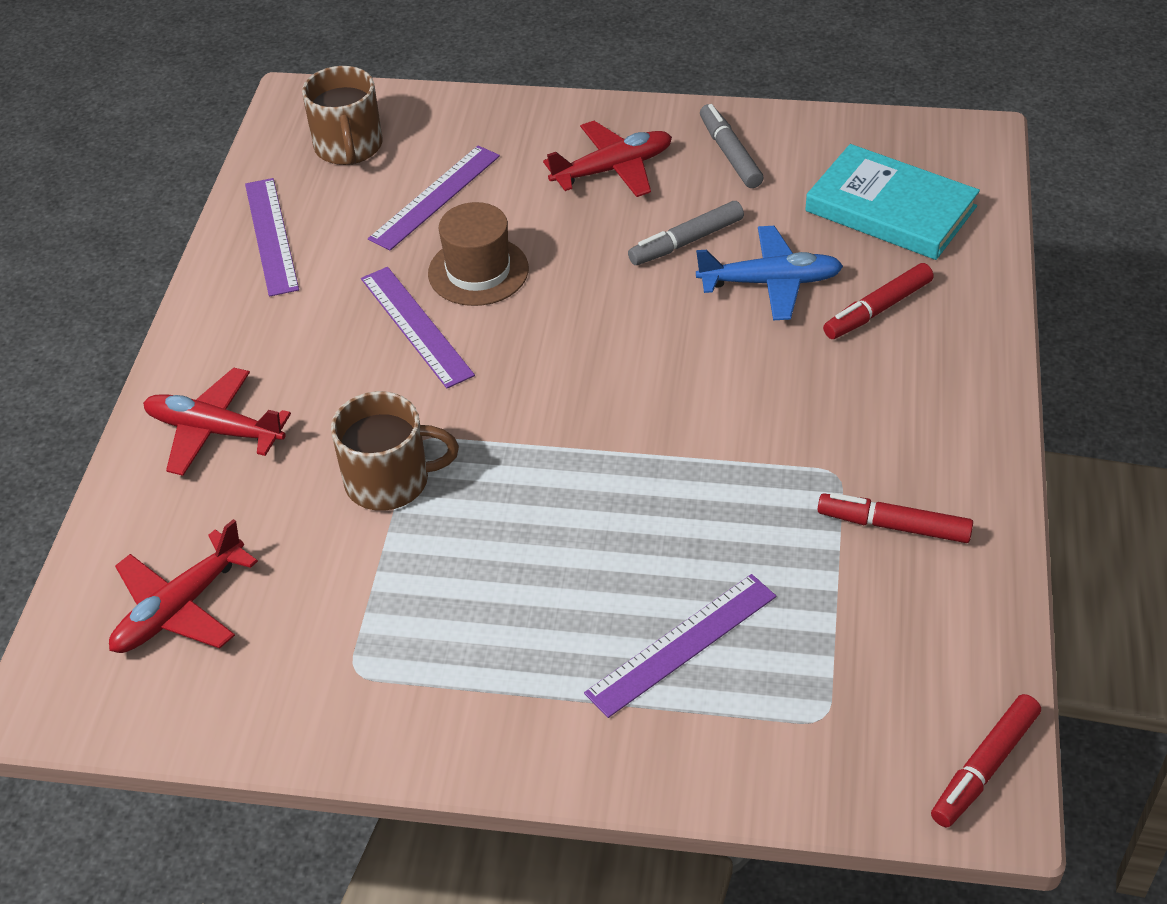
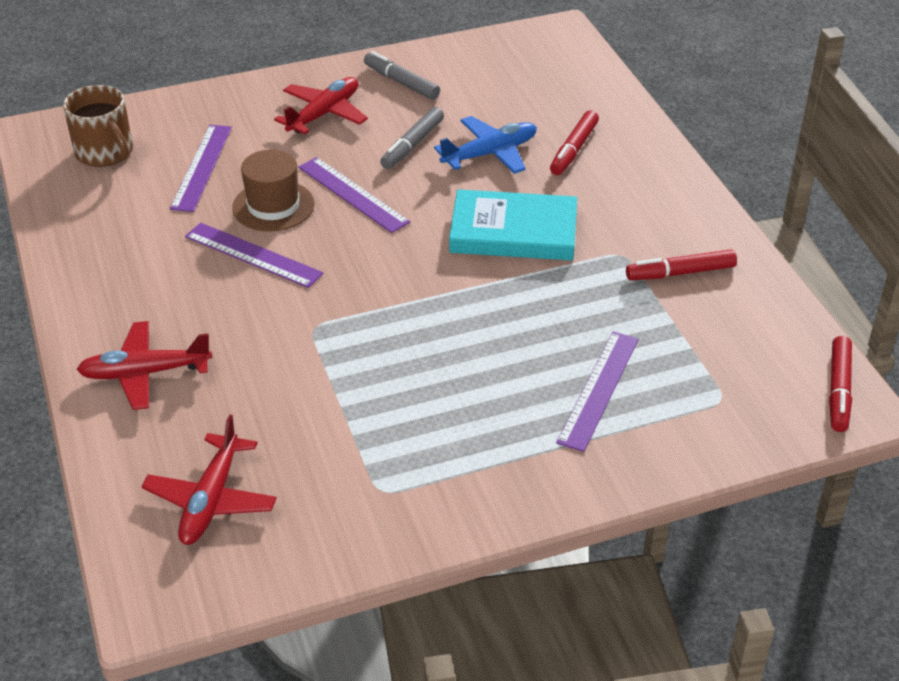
camera: 30 degrees left, 5 degrees down
(271, 236) = (87, 229): purple ruler -> purple ruler (353, 194)
(389, 481) = (311, 360): brown mug -> none
(890, 209) = (536, 87): turquoise book -> turquoise book (513, 232)

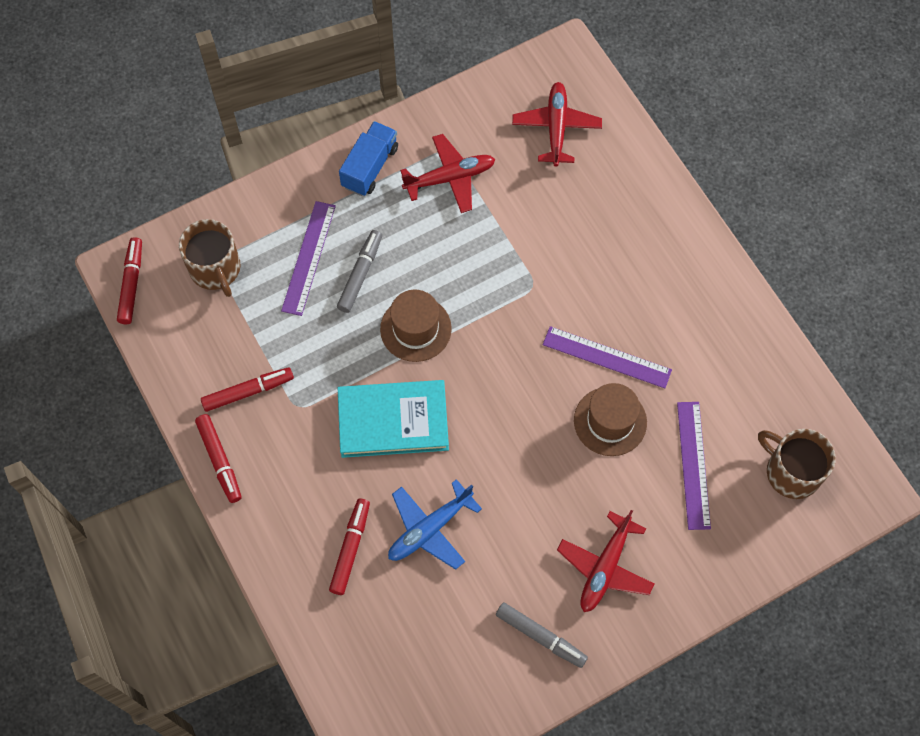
camera: 170 degrees right, 25 degrees up
(145, 373) = (643, 222): red plane -> red plane (450, 178)
(353, 194) = (544, 448): purple ruler -> none
(412, 145) = (506, 530): grey marker -> grey marker (360, 274)
(471, 304) = (415, 329): none -> brown hat
(499, 484) = (370, 167): none -> blue truck
(712, 223) = (219, 460): none -> red marker
(725, 393) = (215, 269): none -> brown mug

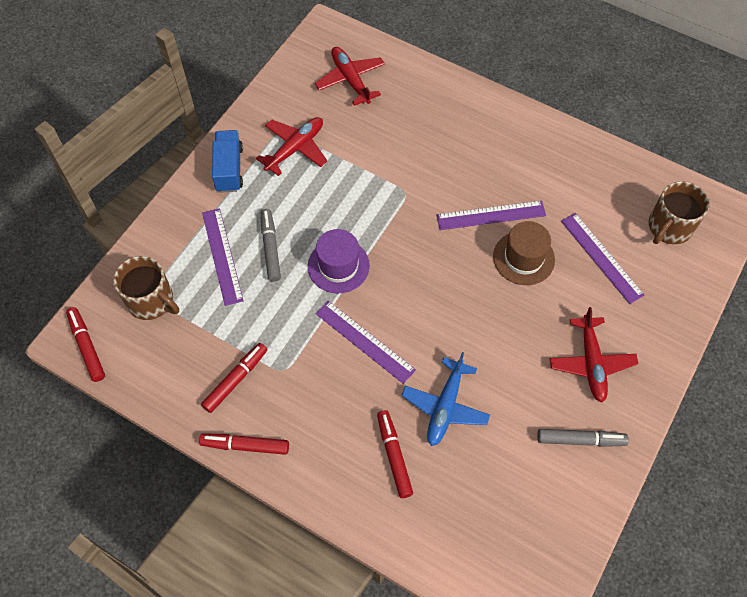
camera: 30 degrees left, 5 degrees down
(219, 460) = (245, 445): red marker -> red marker turned 150 degrees clockwise
(393, 421) = (364, 341): turquoise book -> purple ruler
(415, 329) = (338, 266): brown hat -> purple hat
(791, 472) = (669, 227): brown mug -> brown mug turned 60 degrees counterclockwise

